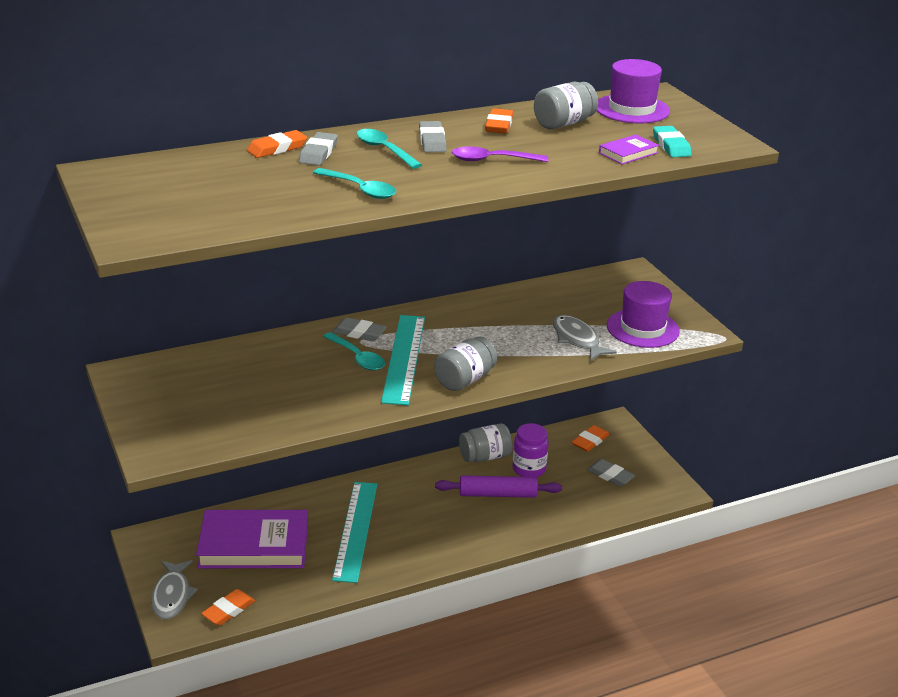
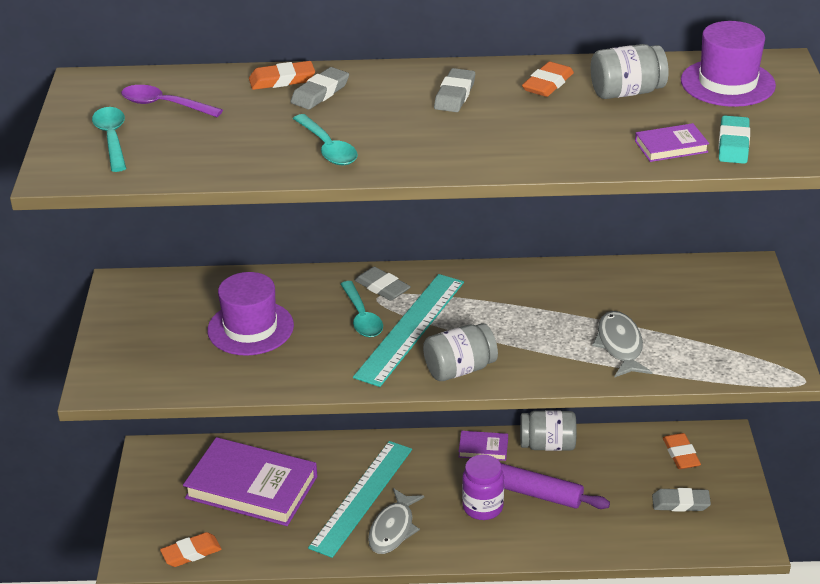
camera: 25 degrees right, 5 degrees up
(172, 595) = (146, 522): grey fish -> grey fish (393, 529)
(384, 150) = (393, 99): turquoise spoon -> turquoise spoon (112, 139)
(435, 470) = (483, 448): none -> purple book
(492, 160) = (502, 132): purple spoon -> purple spoon (164, 105)
(529, 469) = (589, 472): purple jar -> purple jar (482, 507)
(590, 441) = (681, 454): orange eraser -> orange eraser turned 75 degrees counterclockwise
(610, 475) = (680, 503): grey eraser -> grey eraser turned 60 degrees counterclockwise
(642, 328) = (709, 347): purple hat -> purple hat (250, 328)

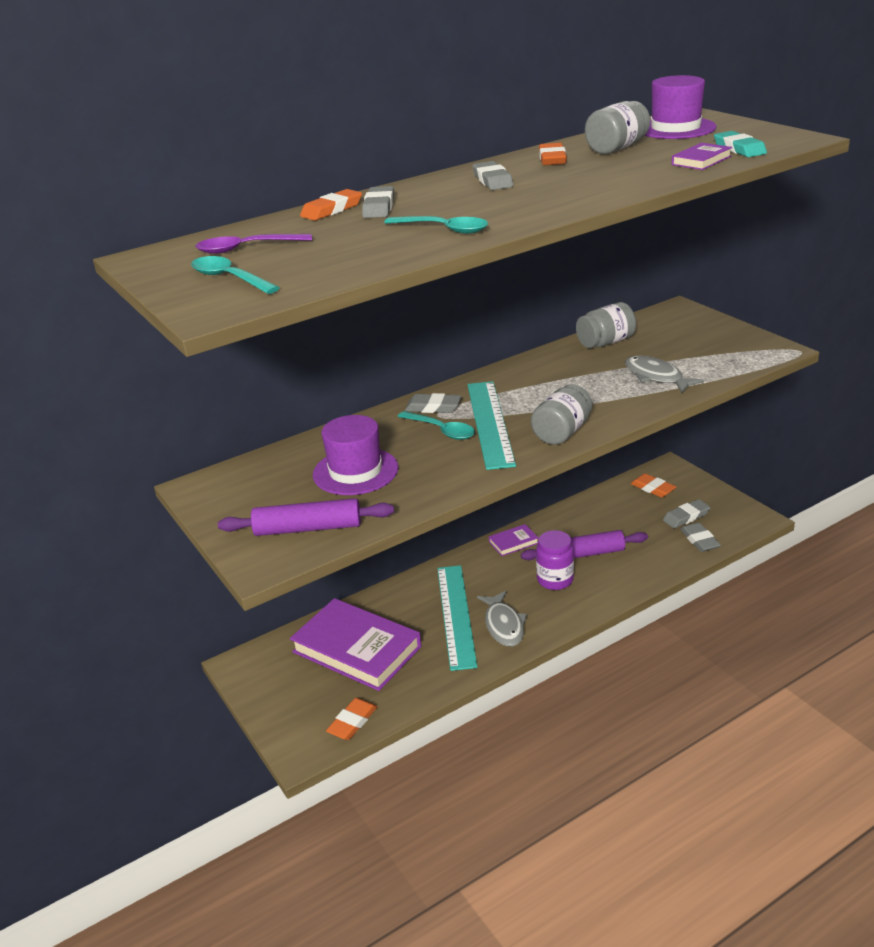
camera: 30 degrees left, 5 degrees down
(161, 368) = (308, 528): none -> purple rolling pin
(251, 487) = (356, 649): purple book -> purple book turned 45 degrees clockwise
(547, 445) = (557, 521): grey jar -> grey jar (605, 342)
(666, 536) = (699, 540): none -> grey eraser

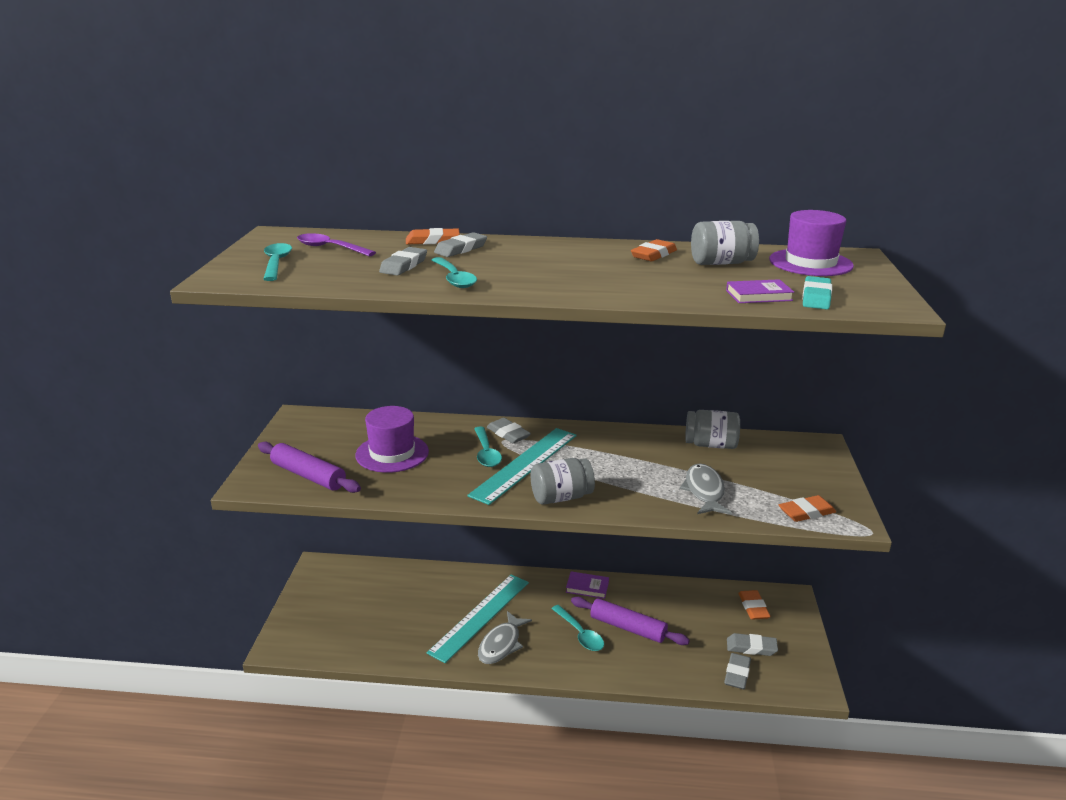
camera: 35 degrees right, 5 degrees down
(352, 722) = (328, 647): orange eraser -> orange eraser (806, 512)
(356, 649) = (391, 600): purple book -> none
(492, 180) = (573, 256): grey eraser -> grey eraser (404, 265)
(555, 580) = (580, 634): purple jar -> turquoise spoon

